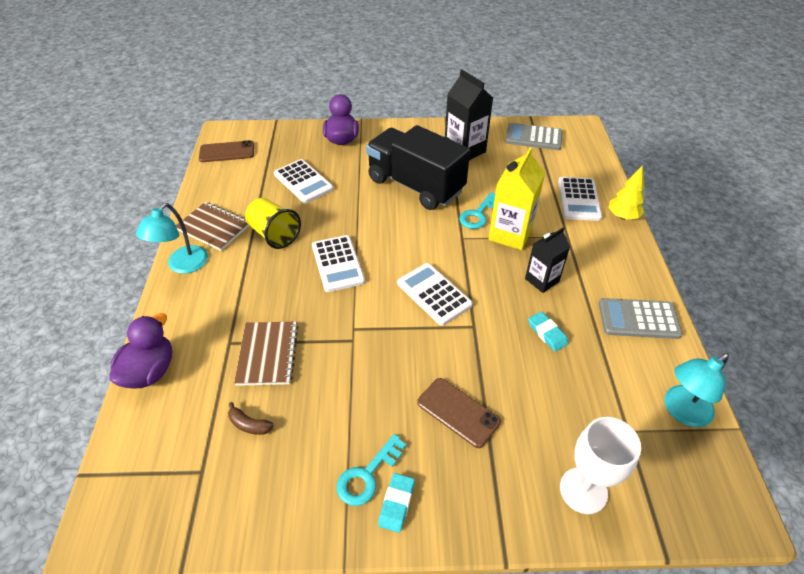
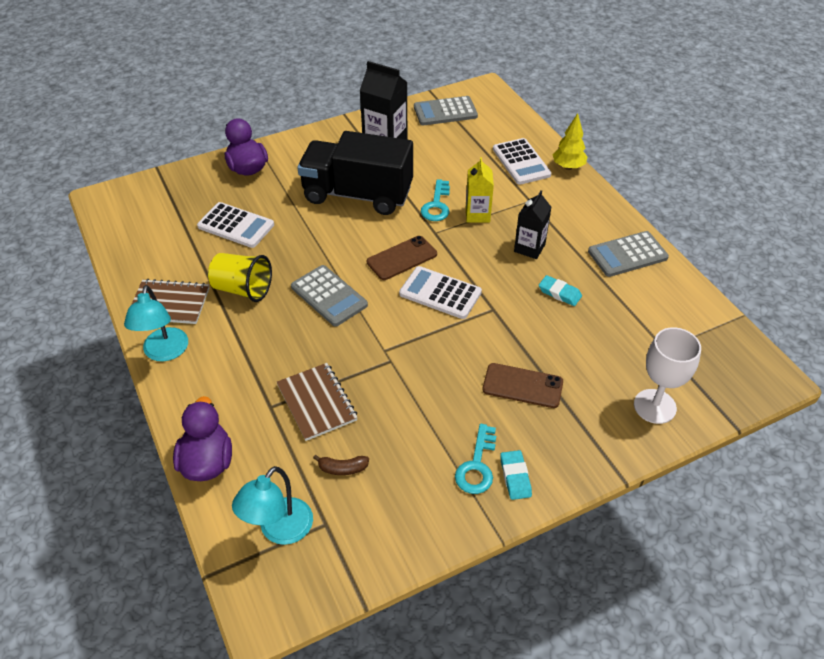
camera: 25 degrees left, 0 degrees up
(227, 152) = (124, 219): brown phone -> brown phone (402, 258)
(338, 263) = (329, 296): white calculator -> grey calculator
(510, 234) = (477, 215): yellow carton -> yellow carton, size x0.65
(681, 411) = (697, 318): turquoise lamp -> turquoise lamp (279, 530)

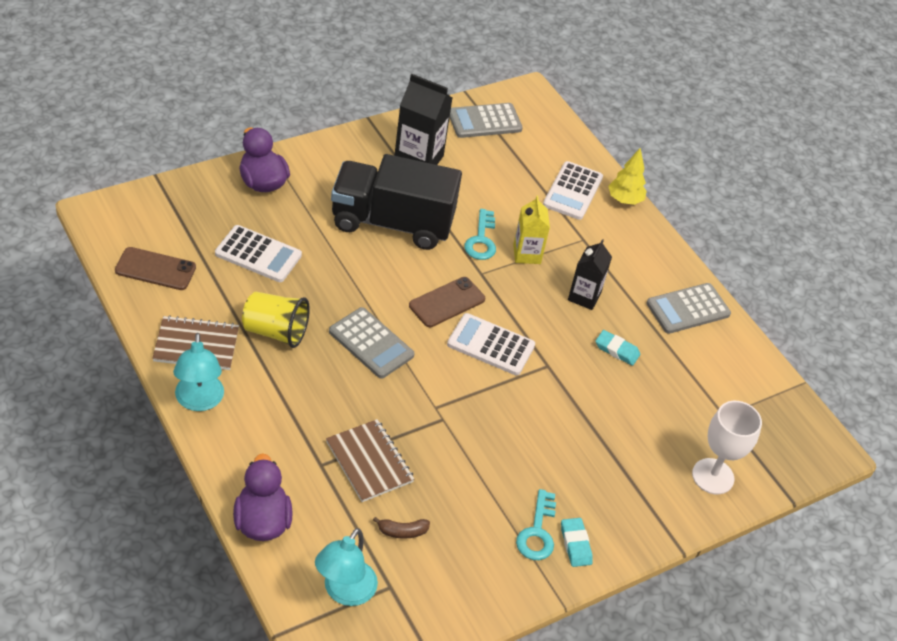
camera: 10 degrees left, 0 degrees up
(521, 162) = (573, 191): white calculator -> white calculator turned 45 degrees clockwise
(522, 386) = (580, 451): brown phone -> brown phone (155, 269)

